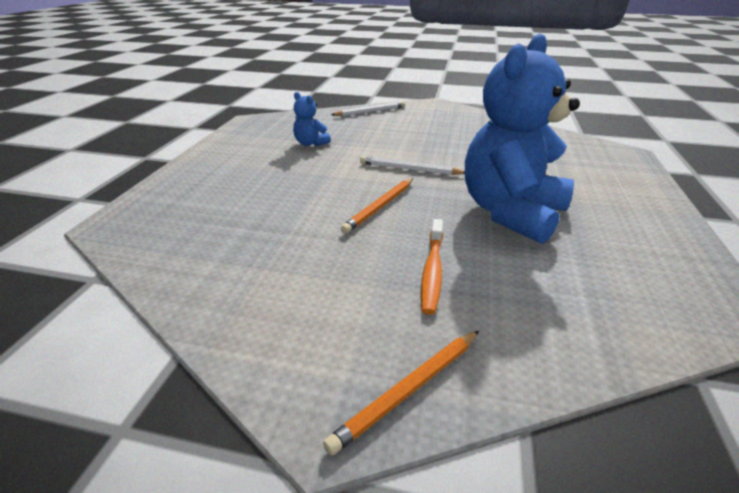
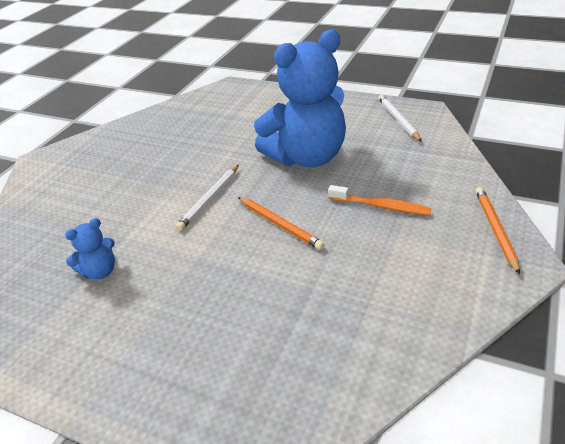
camera: 75 degrees left, 5 degrees up
(370, 112) = (26, 213): white pencil -> white pencil (398, 119)
(409, 390) = (495, 229): orange pencil -> orange pencil turned 150 degrees counterclockwise
(510, 212) = (307, 157): blue teddy bear -> blue teddy bear turned 75 degrees counterclockwise

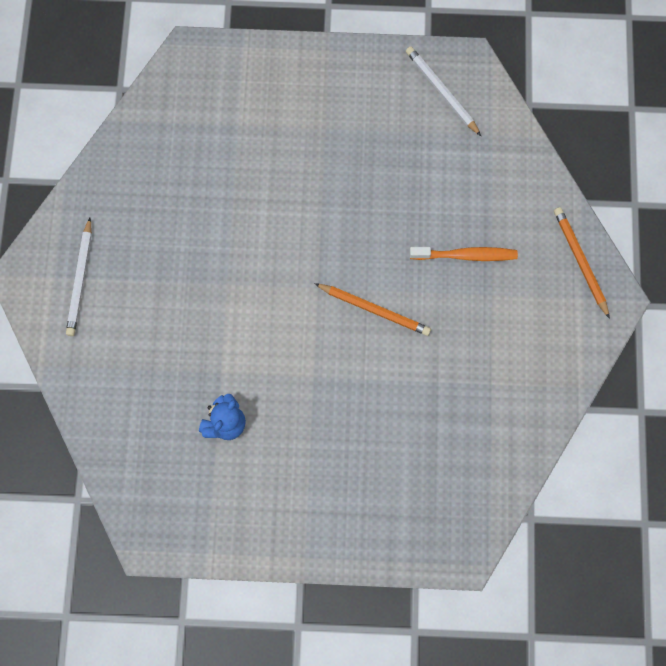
camera: 25 degrees left, 35 degrees up
(210, 199) = (281, 290): white pencil -> white pencil (80, 279)
(307, 157) = (359, 191): blue teddy bear -> none

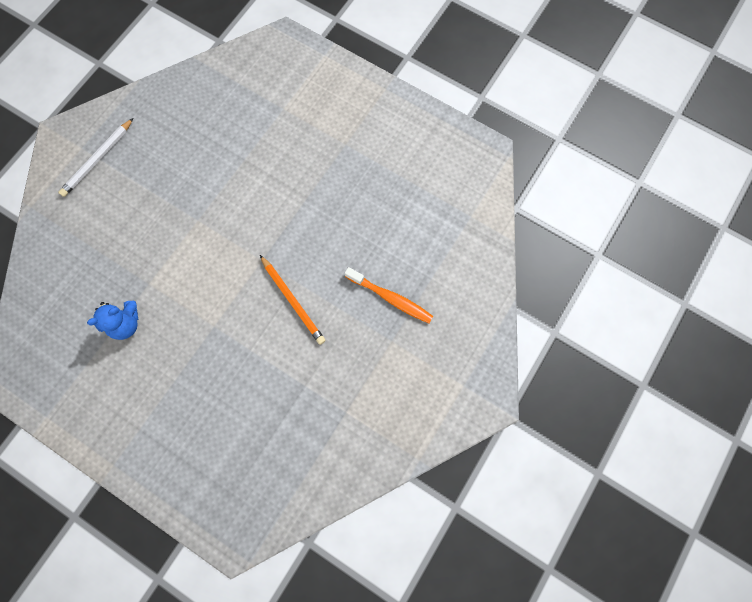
camera: 30 degrees right, 0 degrees up
(442, 91) = (452, 162): white pencil -> none
(580, 261) = (480, 354): orange pencil -> none

